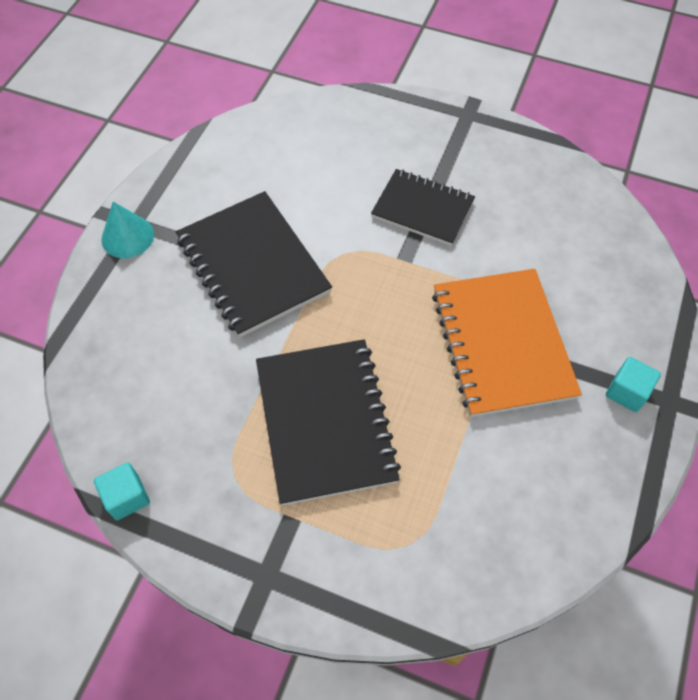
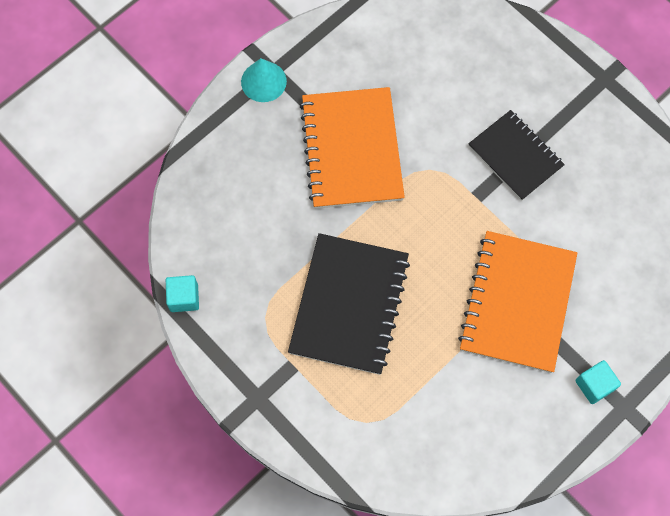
camera: 25 degrees right, 10 degrees up
(253, 265) = (352, 150): black notebook -> orange notebook

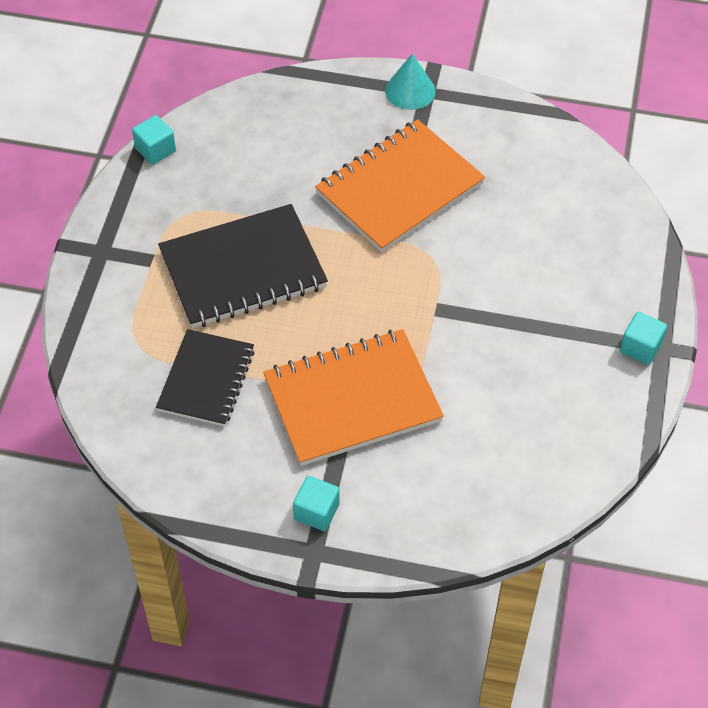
camera: 55 degrees right, 15 degrees down
(515, 156) = (506, 317): black notebook -> black notebook (206, 380)
(596, 91) = (640, 347): none -> turquoise cube

